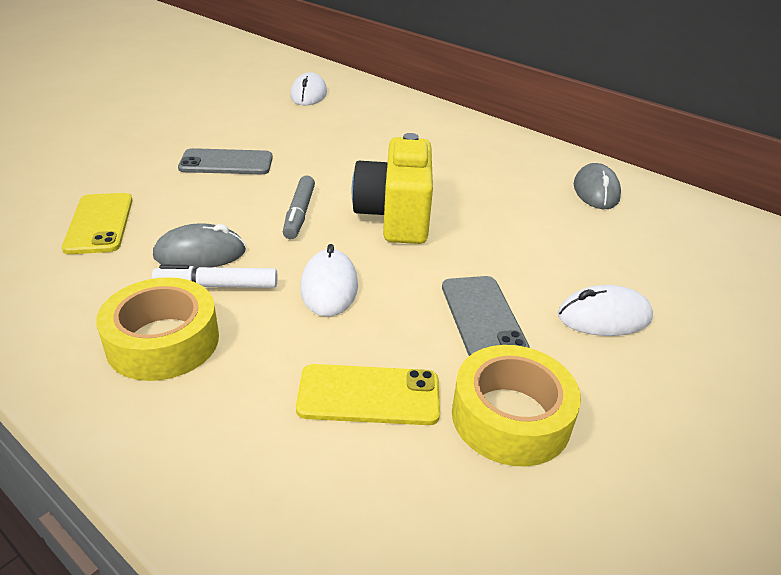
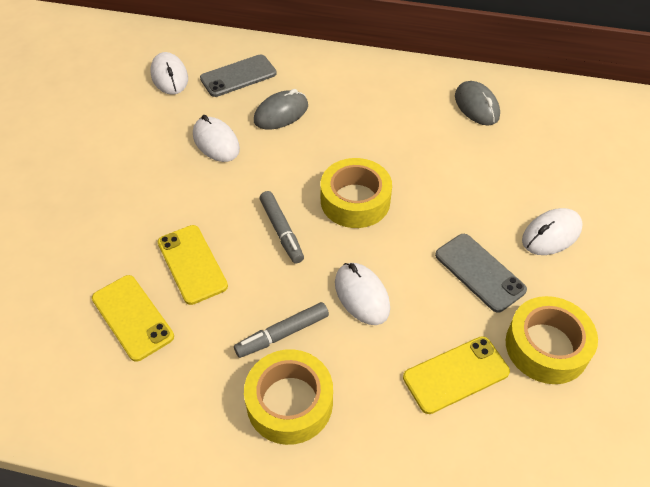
camera: 25 degrees left, 15 degrees up
(192, 208) = (192, 264): none -> yellow phone
(200, 254) = (242, 309): grey mouse -> grey mouse (281, 113)
(217, 285) = (282, 334): white marker -> grey marker
(226, 163) = (173, 199): grey phone -> grey phone (238, 76)
(304, 141) = (216, 142): none -> white mouse
(395, 217) = (355, 201): yellow camera -> yellow tape

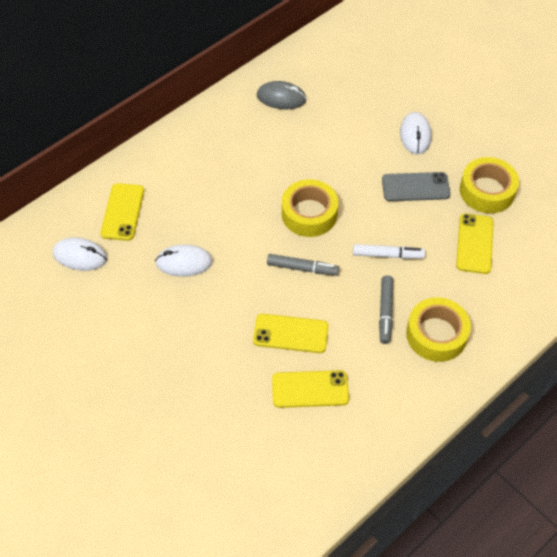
camera: 55 degrees left, 5 degrees up
(238, 76) = (122, 212): grey phone -> yellow phone
(281, 113) = (189, 208): grey mouse -> none
(362, 295) = (387, 255): white mouse -> white marker

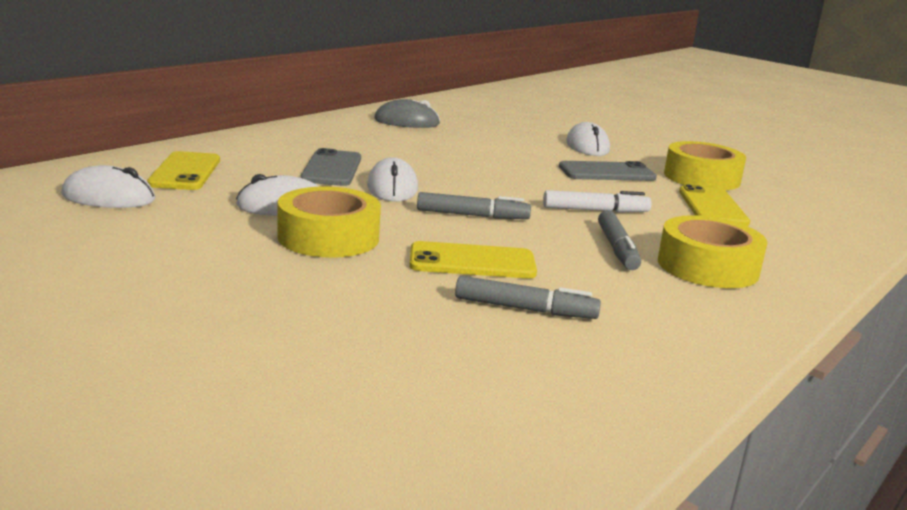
camera: 10 degrees left, 35 degrees down
(218, 198) = (332, 169): none -> grey phone
(255, 227) = (392, 188): none -> white mouse
(309, 214) = (468, 182): yellow tape -> yellow tape (328, 237)
(310, 389) = (525, 309): yellow phone -> grey marker

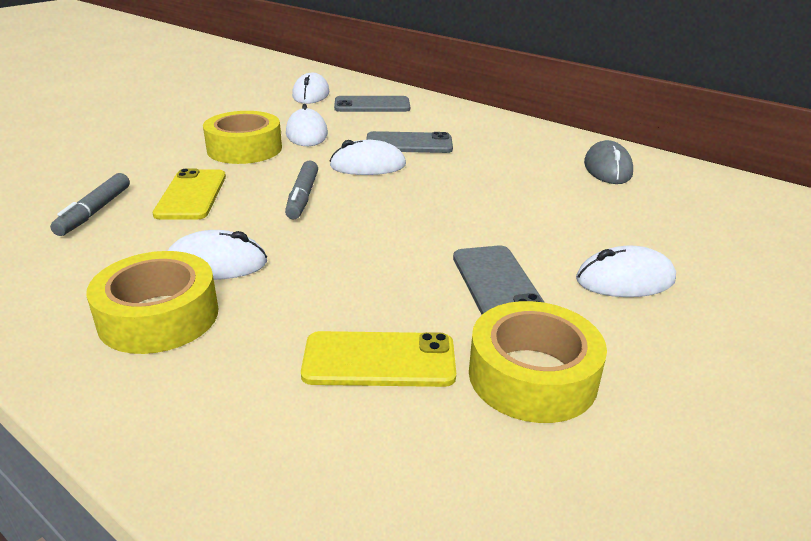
camera: 90 degrees right, 10 degrees up
(185, 172) = (372, 105): yellow phone -> grey phone
(595, 210) = (335, 261): white marker -> none
(617, 249) = (216, 264): grey marker -> white mouse

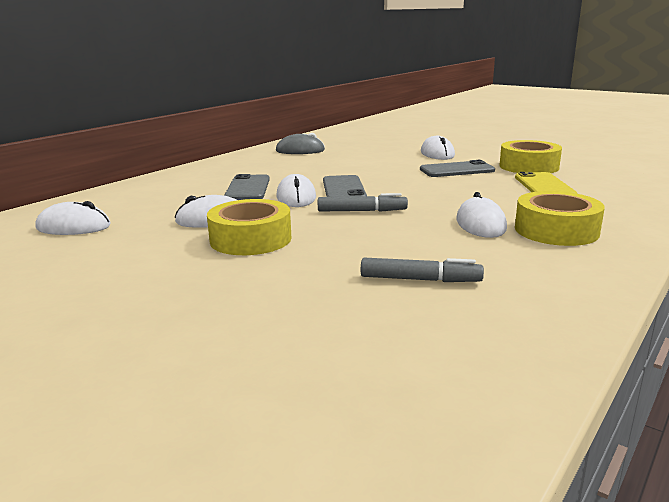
camera: 90 degrees left, 10 degrees down
(191, 195) = (369, 246): yellow phone -> none
(372, 105) = (134, 202): grey phone -> grey phone (343, 189)

